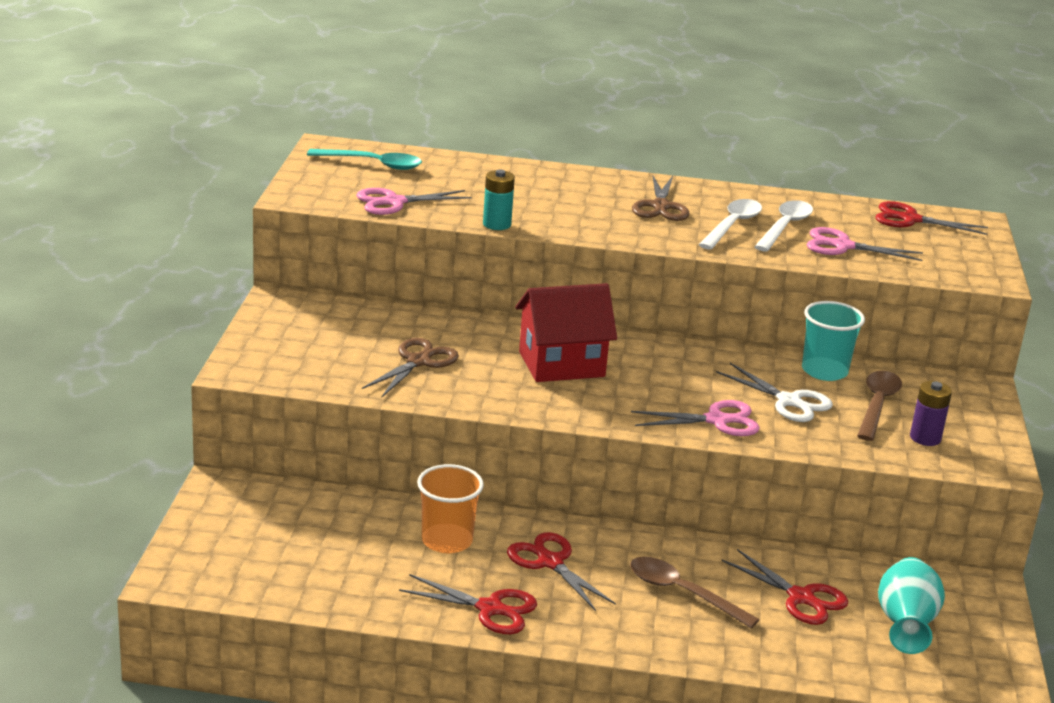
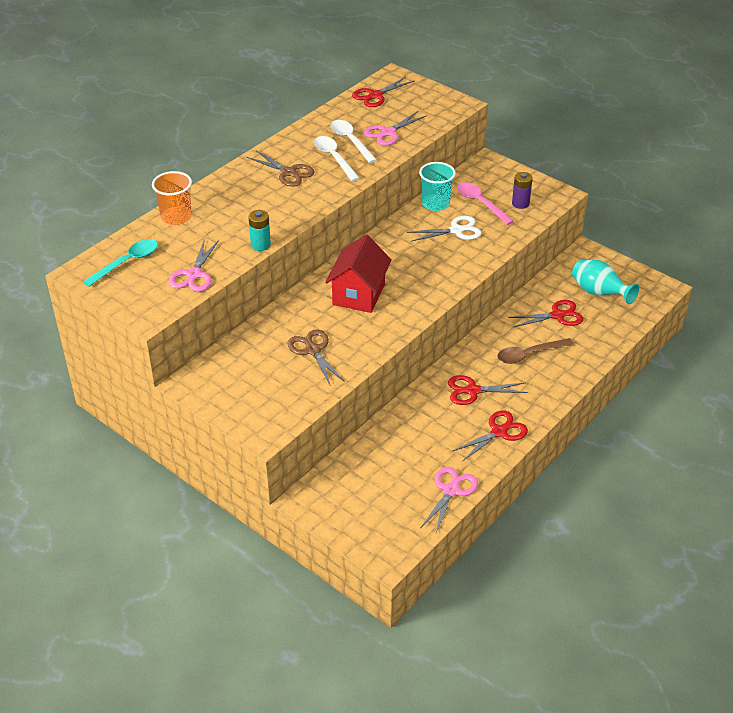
camera: 55 degrees left, 15 degrees up
(447, 541) = (427, 423): orange cup -> orange cup (176, 217)
(716, 420) = (457, 264): pink scissors -> pink scissors (451, 491)
(877, 405) = (480, 203): brown spoon -> pink spoon

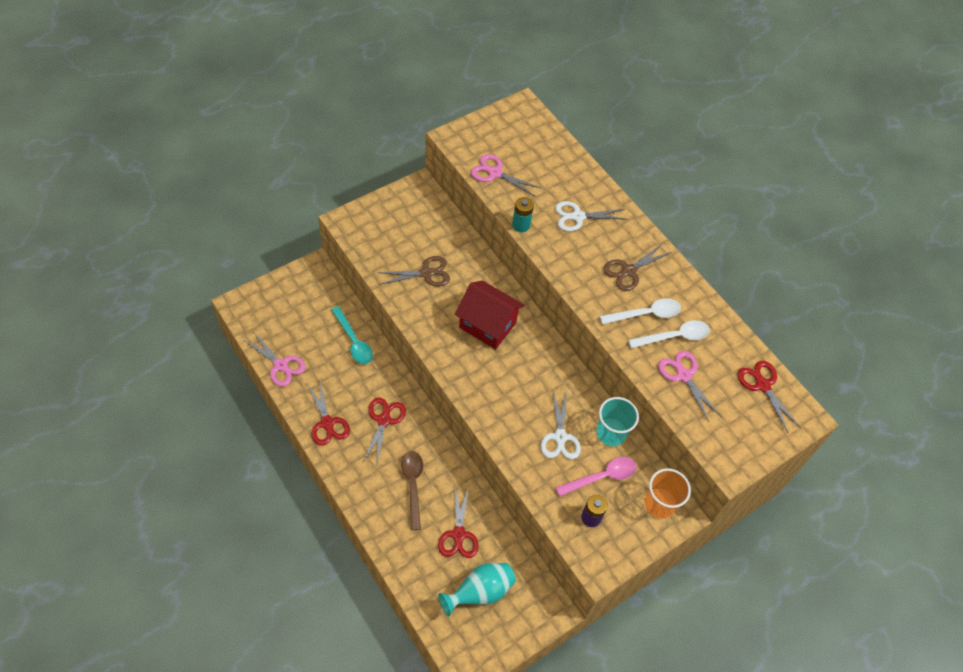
camera: 100 degrees right, 15 degrees up
(127, 262) = (526, 135): turquoise spoon -> turquoise spoon (354, 341)
(176, 217) = (580, 176): orange cup -> orange cup (659, 504)
(233, 211) = (578, 217): none -> white scissors

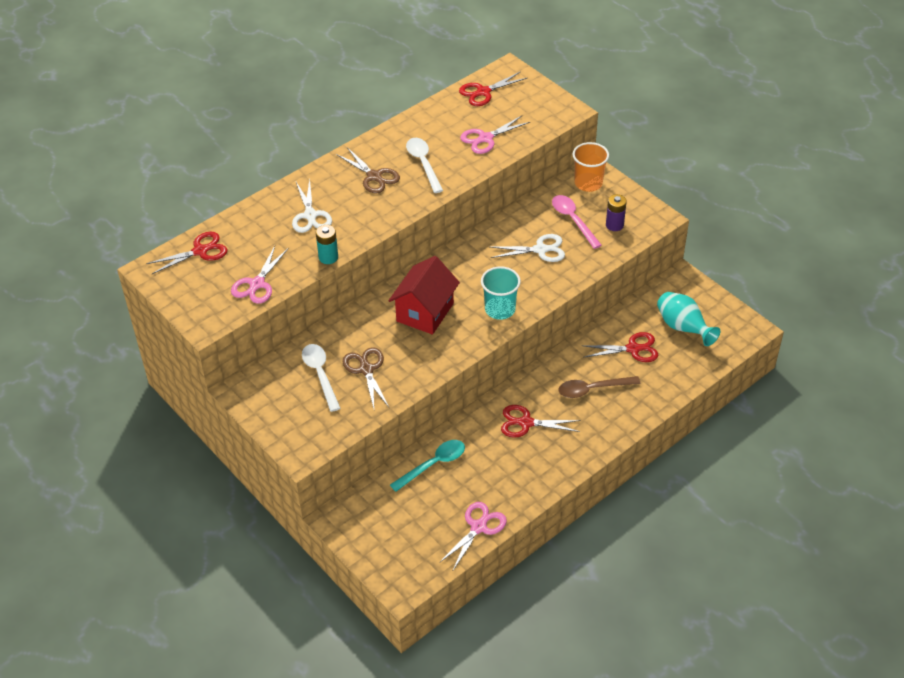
camera: 90 degrees left, 10 degrees down
(327, 423) = (541, 471): red scissors -> red scissors (200, 251)
(611, 433) = (527, 216): turquoise cup -> turquoise cup (500, 309)
(674, 337) = (445, 145): white spoon -> white spoon (320, 374)

